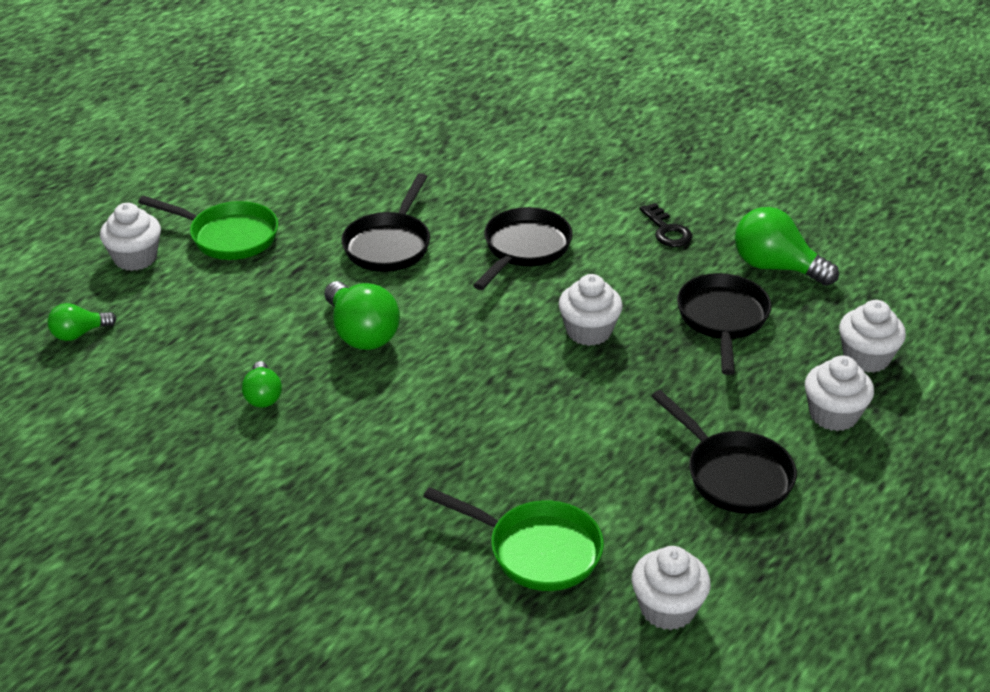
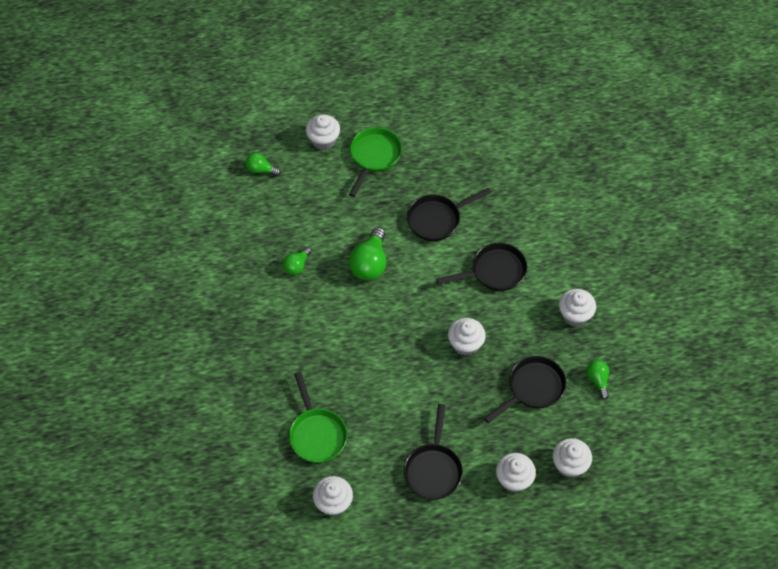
camera: 45 degrees right, 20 degrees up
(228, 236) = (374, 157): green pan -> green pan turned 135 degrees counterclockwise
(667, 230) = (575, 315): black key -> white cupcake
(775, 267) = (598, 380): green light bulb -> green light bulb, size x0.57

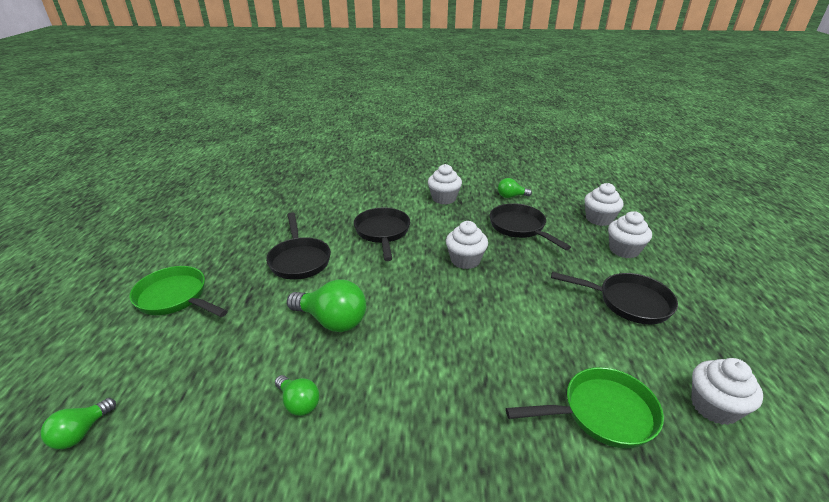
camera: 80 degrees left, 25 degrees down
(323, 140) = (102, 344): white cupcake -> none

